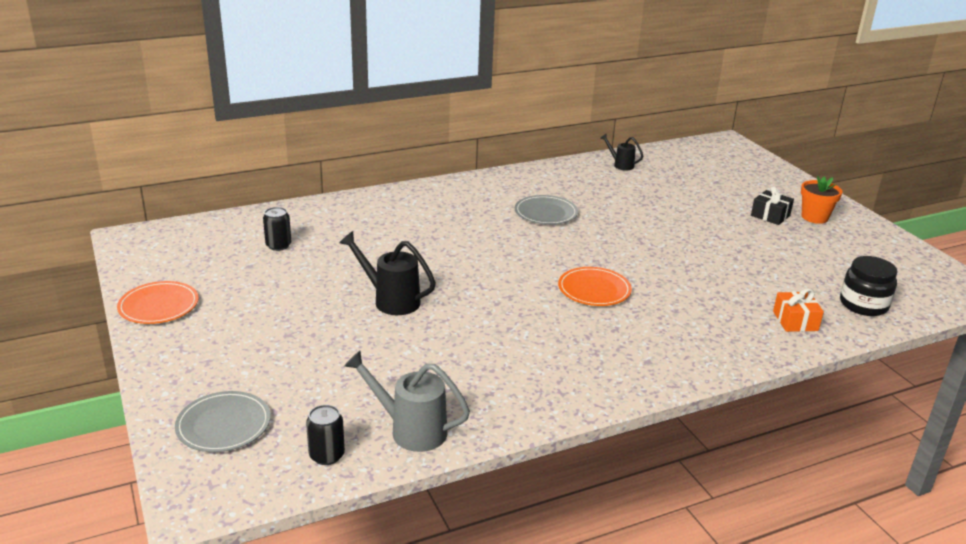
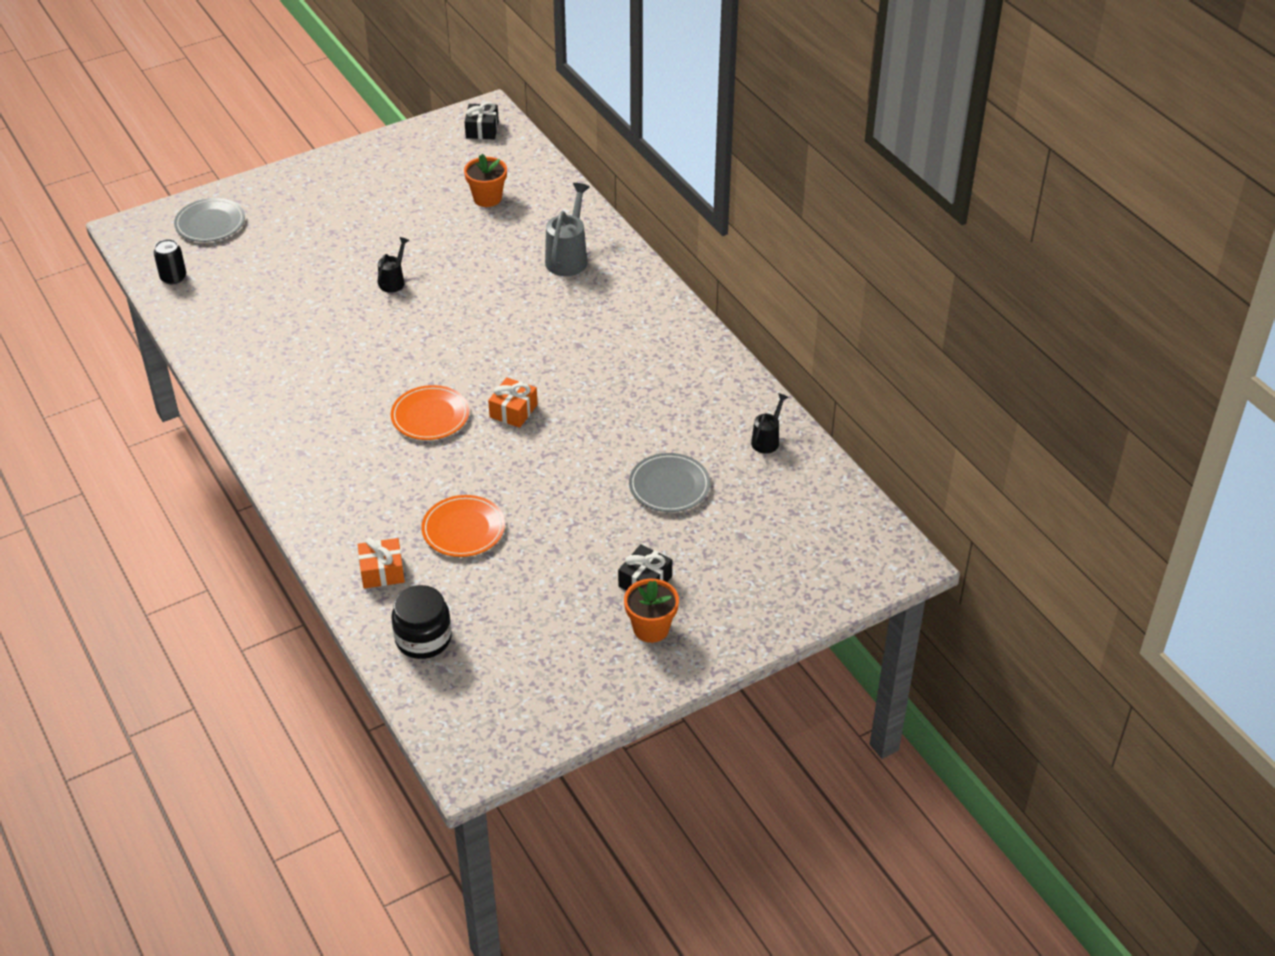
camera: 85 degrees right, 15 degrees up
(159, 241) = (482, 130): none -> black gift
(159, 306) = (371, 156): orange plate -> orange plate (463, 529)
(278, 245) = (487, 198): black can -> orange flower pot
(391, 300) = (393, 281): black watering can -> black watering can, size x0.59
(411, 430) = (201, 315): grey watering can -> grey watering can (568, 258)
(546, 213) = (602, 375): grey plate -> grey plate (669, 485)
(588, 251) = (513, 411): none -> orange gift

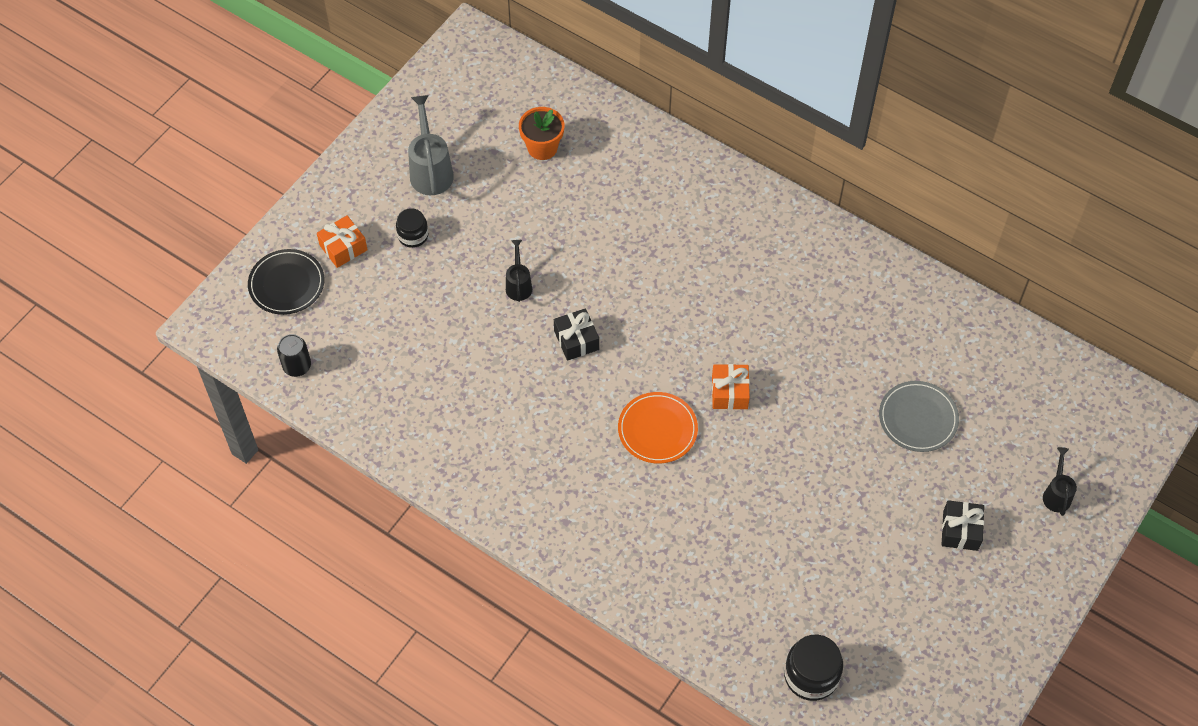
camera: 25 degrees left, 15 degrees up
(210, 223) = (286, 284): grey plate -> black plate
(335, 223) = (413, 235): none -> black jar
(382, 571) = (728, 621): orange gift -> orange gift (343, 247)
(463, 529) = (769, 543): orange plate -> none
(482, 130) = (481, 62): black gift -> black gift (576, 340)
(568, 258) = (666, 191): grey watering can -> grey watering can (430, 170)
(651, 628) = (995, 577): orange flower pot -> none
(767, 440) = (971, 333): black watering can -> black watering can (1056, 494)

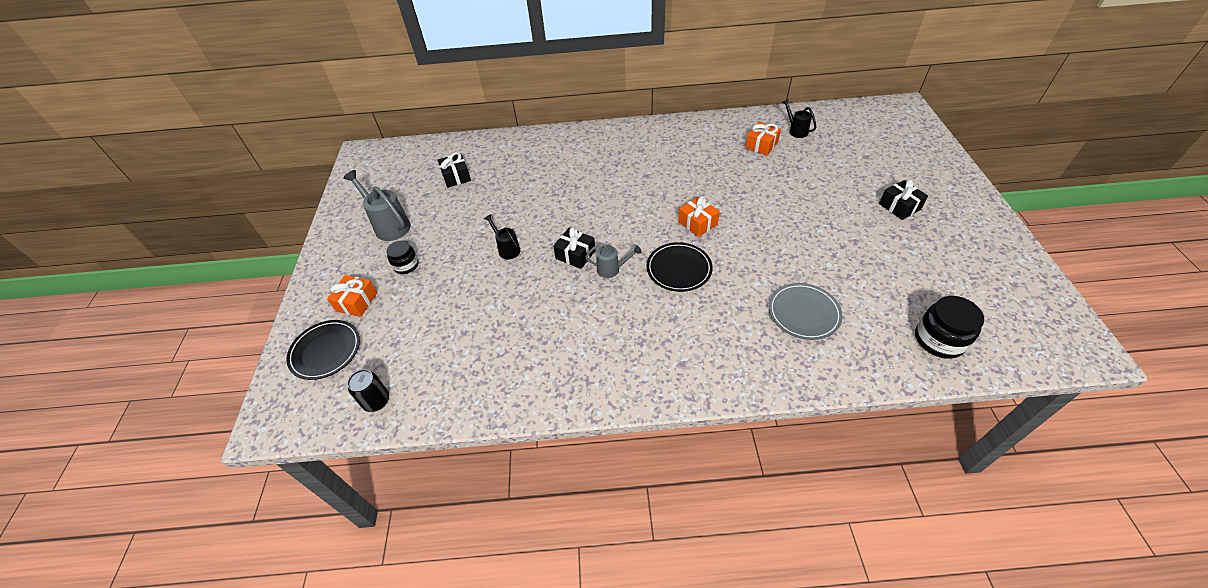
camera: 35 degrees left, 10 degrees down
(542, 147) = (456, 176): orange flower pot -> black gift
(595, 382) = (612, 269): none -> grey watering can
(657, 429) = (679, 269): orange plate -> black plate
(911, 344) = (761, 145): none -> orange gift
(918, 418) = (808, 172): grey plate -> grey plate (804, 313)
(1056, 494) = (915, 162): black watering can -> black watering can (796, 131)

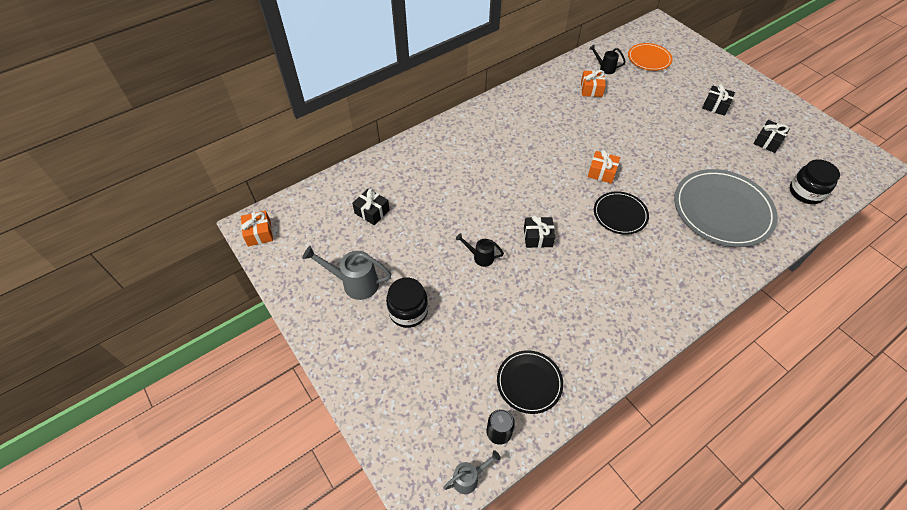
camera: 35 degrees left, 5 degrees up
(325, 351) = (413, 418): black plate -> black plate (529, 382)
(357, 302) = (397, 364): orange gift -> orange gift (259, 233)
(406, 265) = (408, 311): black jar -> black jar, size x1.57
(612, 269) = (575, 236): grey watering can -> grey watering can (469, 478)
(804, 313) = (722, 210): grey plate -> grey plate, size x1.82
(858, 136) = (649, 59): none -> orange plate
(936, 266) = (767, 141): none -> black gift

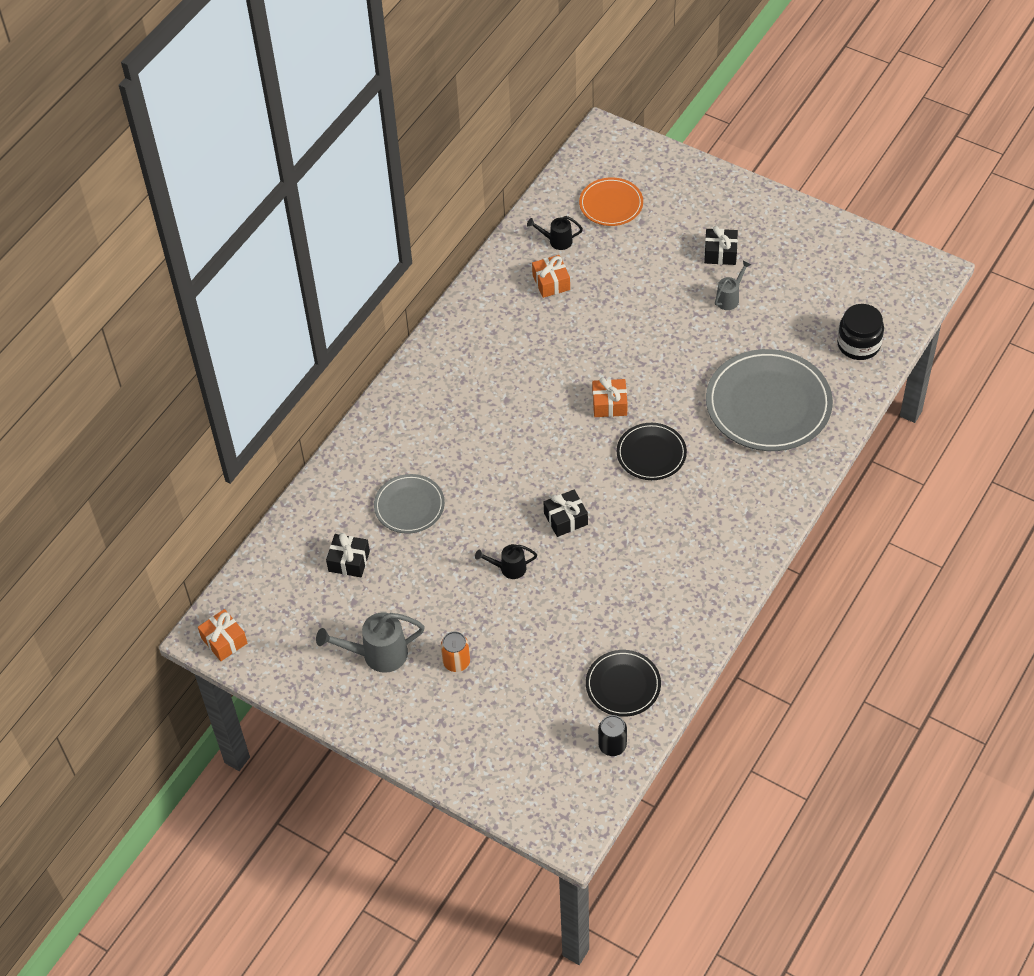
camera: 20 degrees left, 0 degrees up
(408, 311) = (456, 662): black jar -> orange can
(432, 190) = (409, 506): none -> grey plate
(469, 478) = (601, 798): grey watering can -> grey watering can (729, 298)
(767, 141) = (798, 286): black gift -> none

